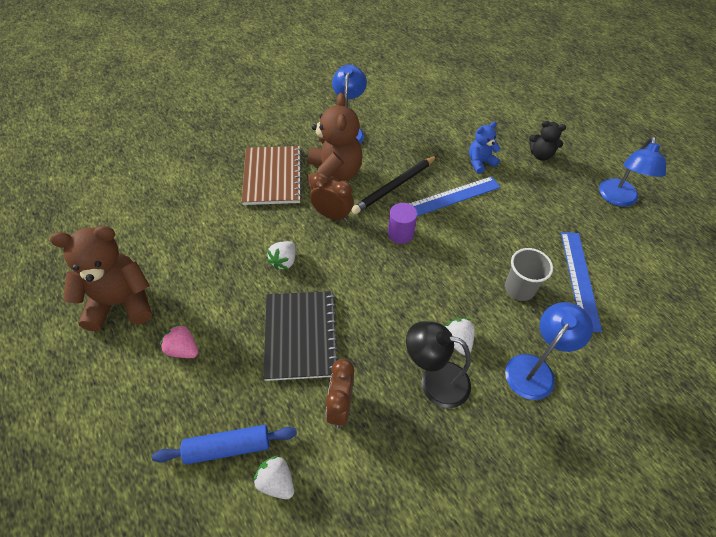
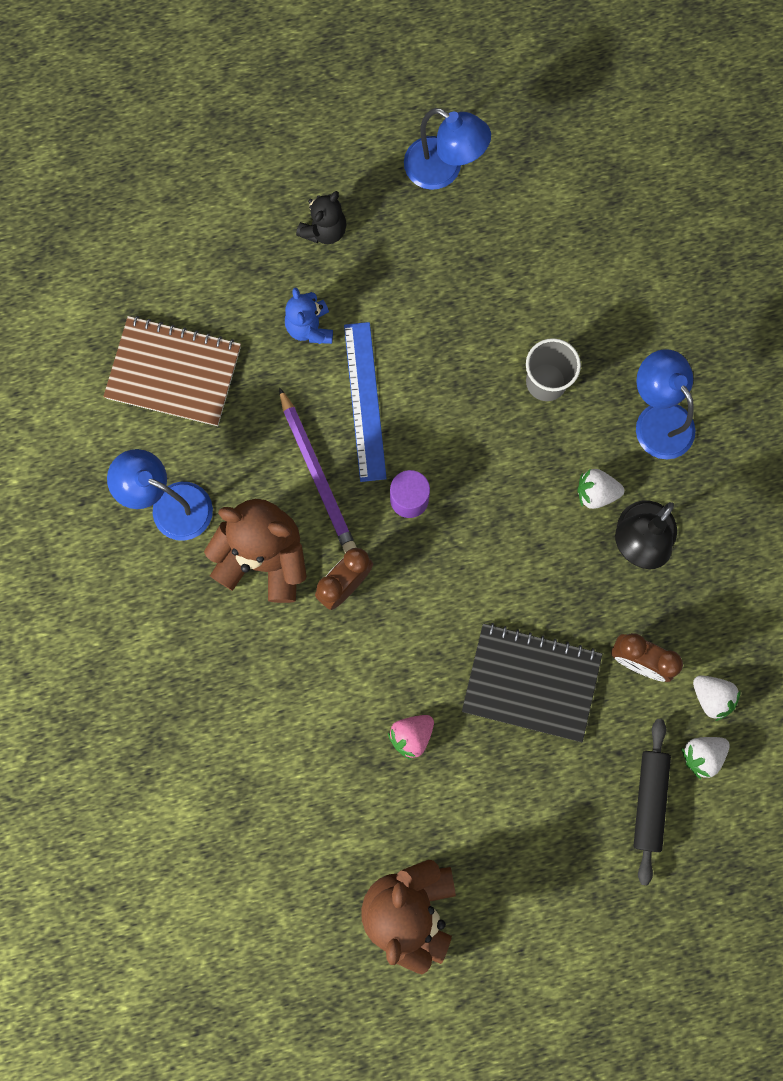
camera: 70 degrees left, 25 degrees up
(183, 349) = (507, 834): pink strawberry -> pink strawberry (411, 735)
(228, 447) = (649, 800): blue rolling pin -> black rolling pin
(272, 177) = (236, 652): brown notebook -> brown notebook (173, 372)
(284, 261) = (407, 675): white strawberry -> white strawberry (711, 697)
(394, 186) = (317, 474): black pencil -> purple pencil
(580, 279) = (555, 298): blue ruler -> none

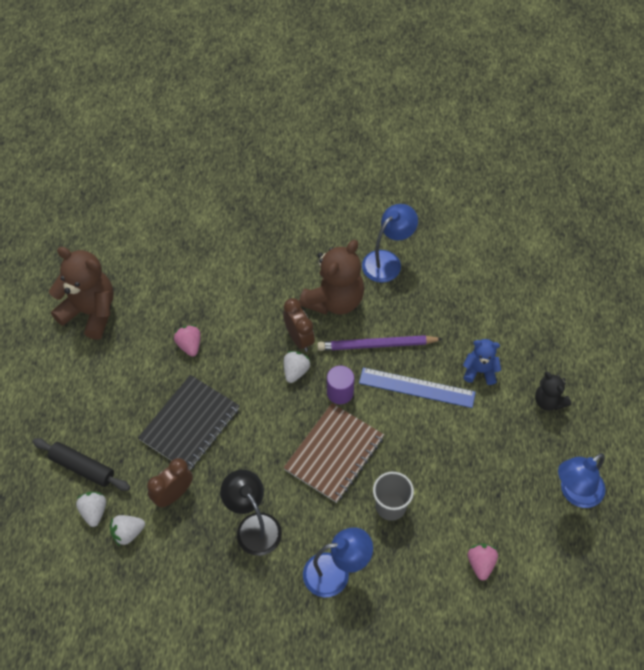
camera: 110 degrees right, 20 degrees down
(173, 372) = (474, 286): brown notebook -> brown notebook (334, 453)
(578, 255) = (481, 564): none -> pink strawberry
(596, 493) = (298, 510): white strawberry -> white strawberry (295, 371)

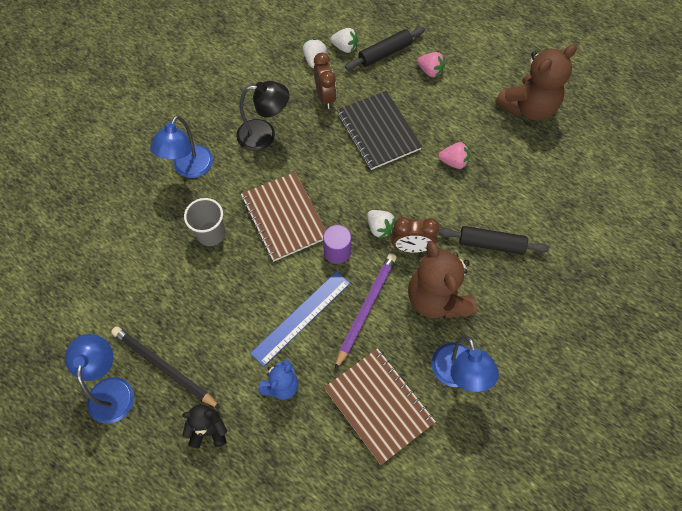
camera: 120 degrees right, 5 degrees up
(259, 284) = (491, 244): none -> black rolling pin
(447, 299) = (378, 406): none -> brown notebook
(481, 564) = (117, 272): pink strawberry -> pink strawberry (430, 71)
(529, 464) = (164, 367): none -> black pencil

